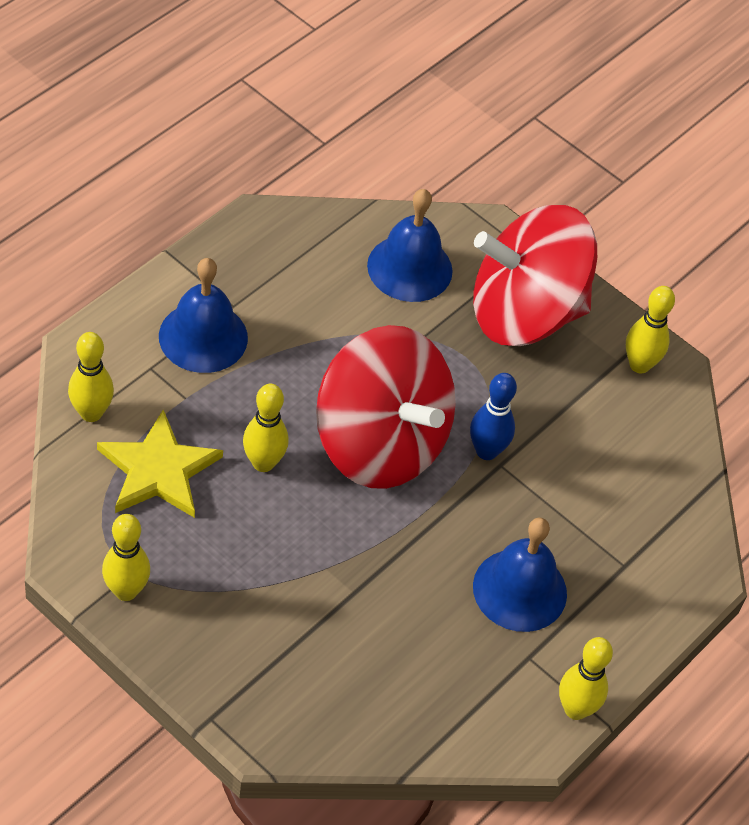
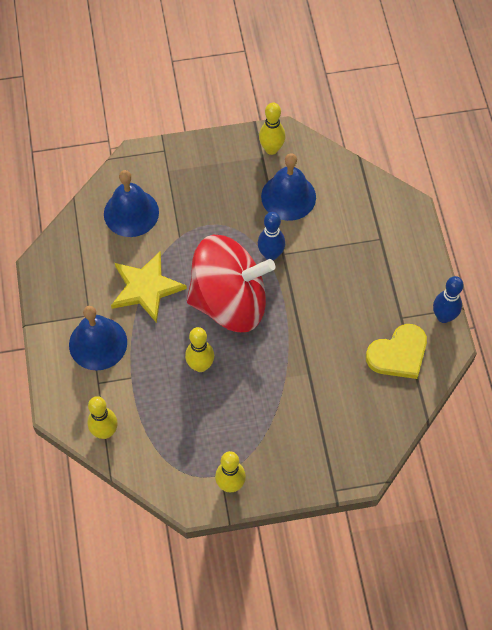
camera: 45 degrees left, 10 degrees up
(158, 470) = (167, 420): yellow star -> yellow star (146, 288)
(471, 684) = (398, 354): none -> yellow heart
(520, 590) = (361, 295): blue bell -> blue bell (288, 196)
(525, 313) = (201, 178): red spinning top -> none
(575, 709) = (443, 317): yellow bowling pin -> blue bowling pin

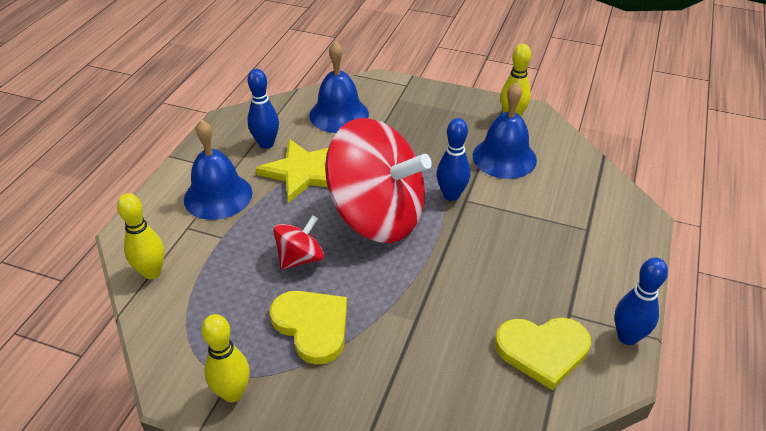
camera: 30 degrees right, 20 degrees down
(95, 274) = (266, 144): none -> blue bowling pin
(200, 365) = (300, 258): yellow bowling pin -> red spinning top
(246, 413) = (312, 326): none -> yellow heart

